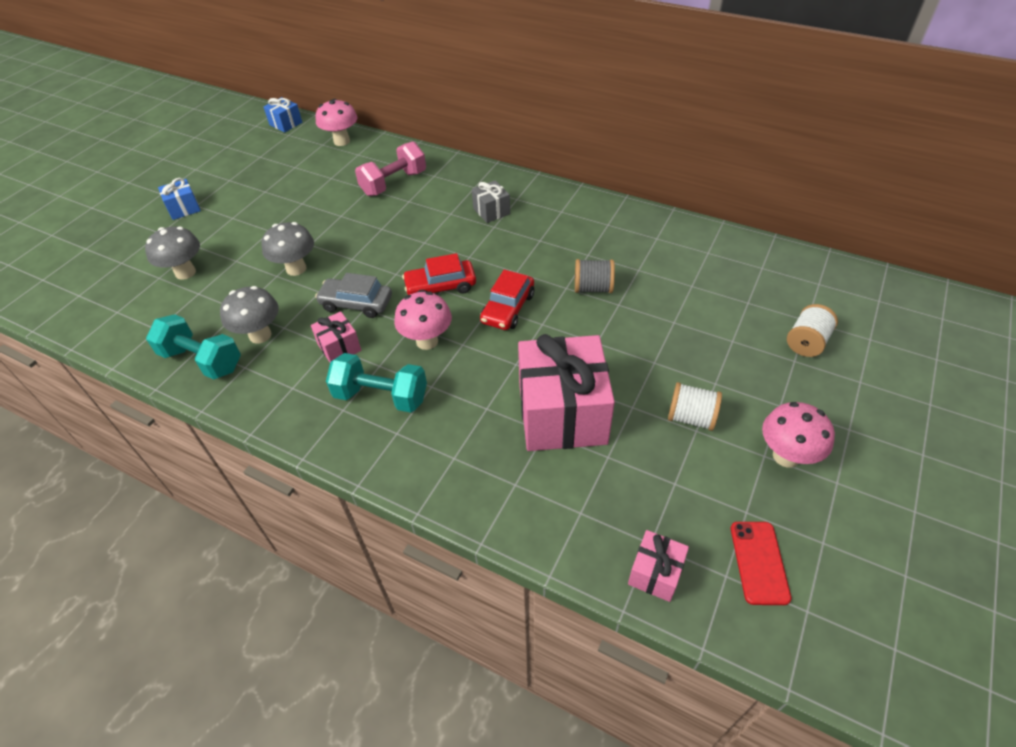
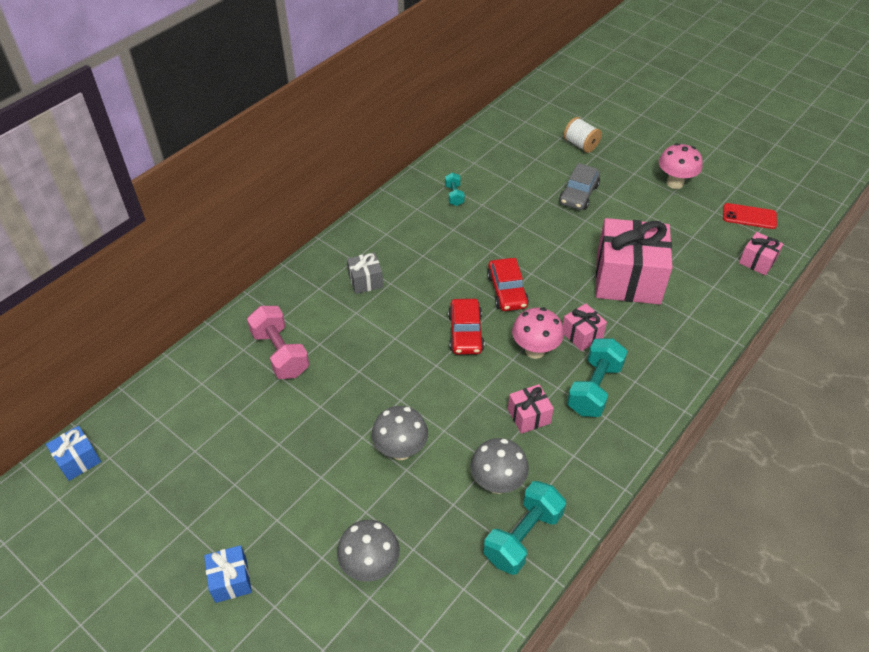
camera: 80 degrees left, 0 degrees up
(342, 141) = (162, 398): pink mushroom -> none
(356, 304) = (471, 399): grey car -> grey car (579, 194)
(457, 378) = (582, 335): none -> pink gift
(508, 308) = (507, 291): red car -> red car turned 45 degrees clockwise
(593, 288) = (496, 235): grey spool -> none
(642, 246) = (454, 195): none -> turquoise dumbbell
(691, 417) = (639, 215): white spool -> none

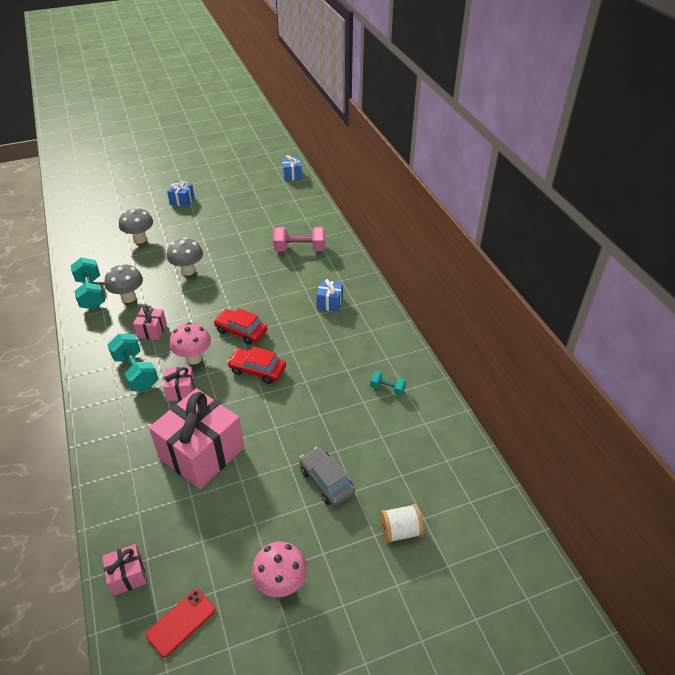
camera: 120 degrees right, 5 degrees down
(365, 281) = (329, 302): grey gift -> blue gift

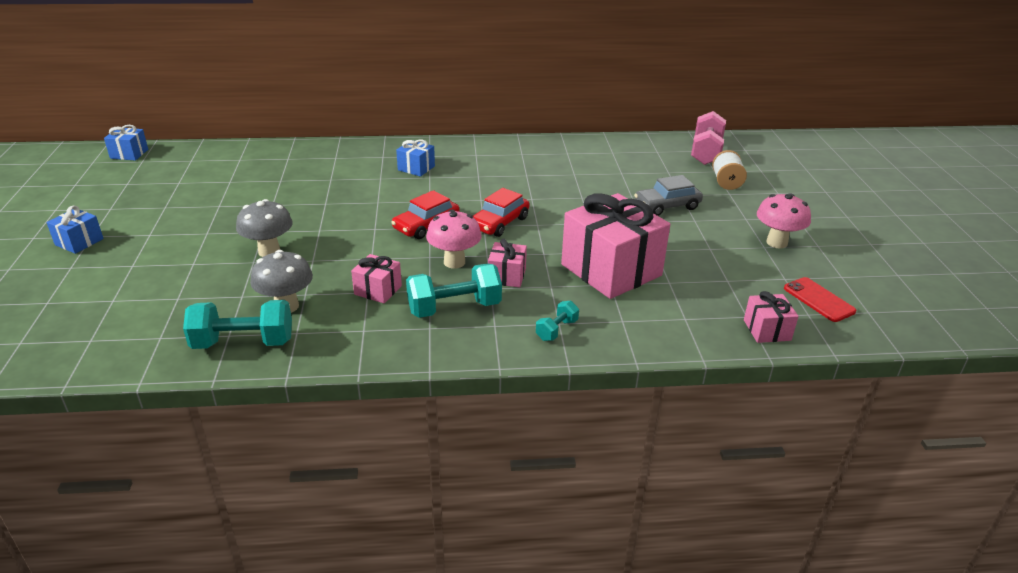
camera: 75 degrees left, 10 degrees down
(140, 239) = (142, 287): grey mushroom -> none
(300, 249) = (301, 171): pink dumbbell -> pink dumbbell (706, 152)
(387, 388) = (562, 160): turquoise dumbbell -> turquoise dumbbell (556, 330)

